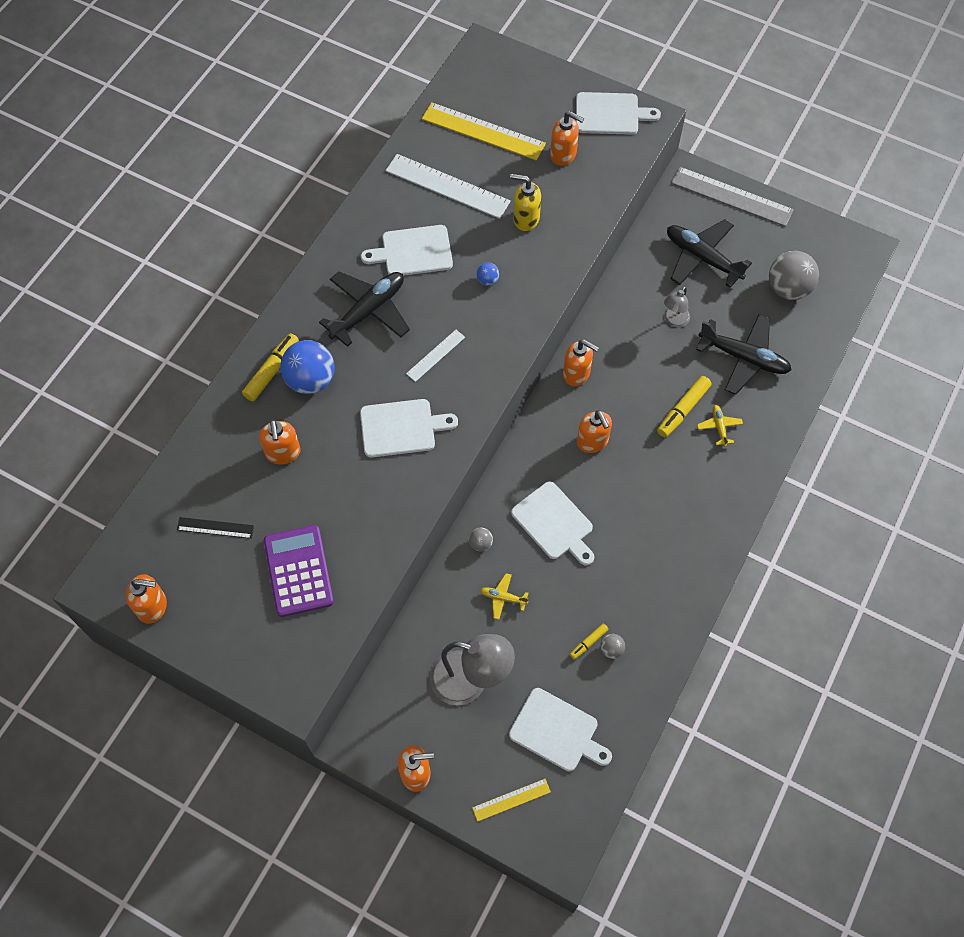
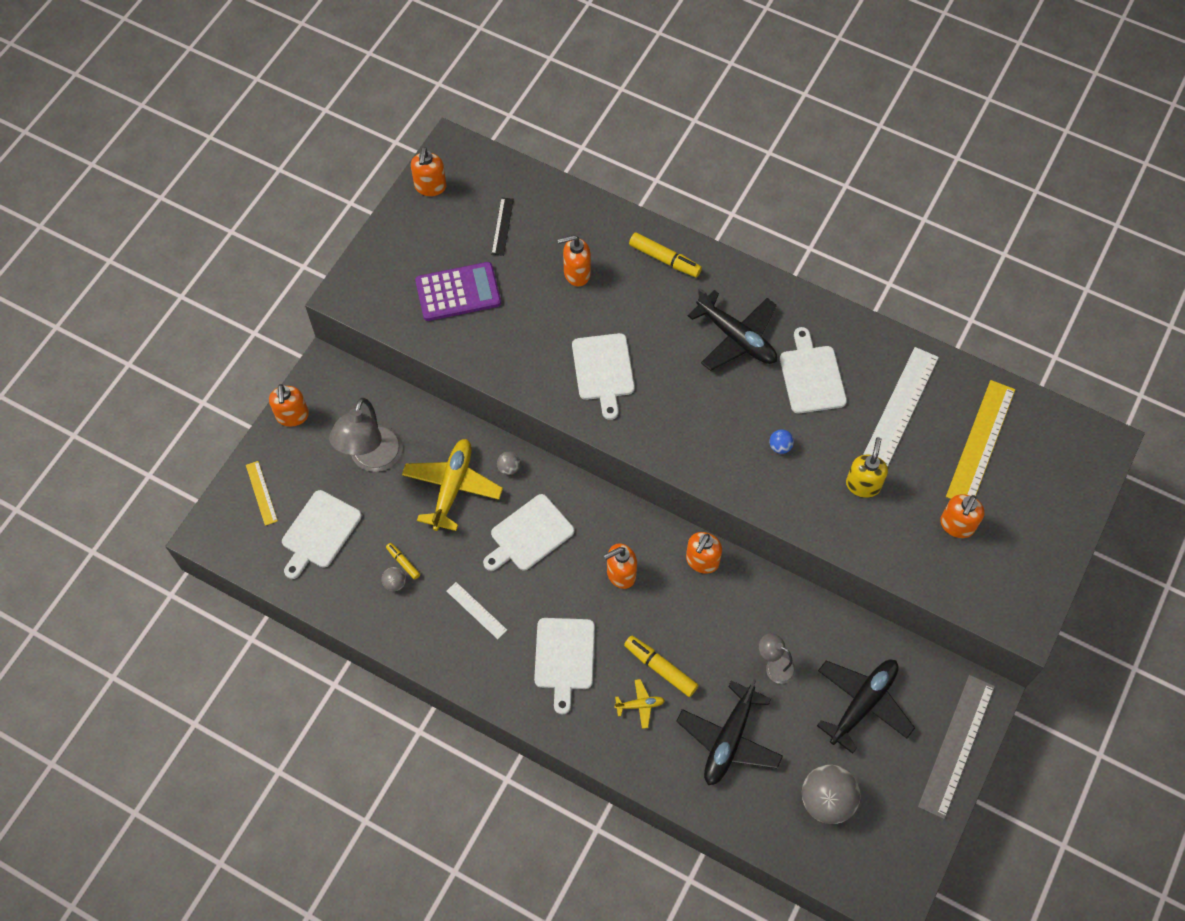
camera: 90 degrees right, 0 degrees up
(310, 380) = (655, 291): blue ball -> none
(435, 355) = (686, 399): white ruler -> white ruler (476, 610)
(503, 598) = (452, 487): yellow plane -> yellow plane, size x2.16
(610, 114) = (1024, 579): white cutting board -> white cutting board (564, 658)

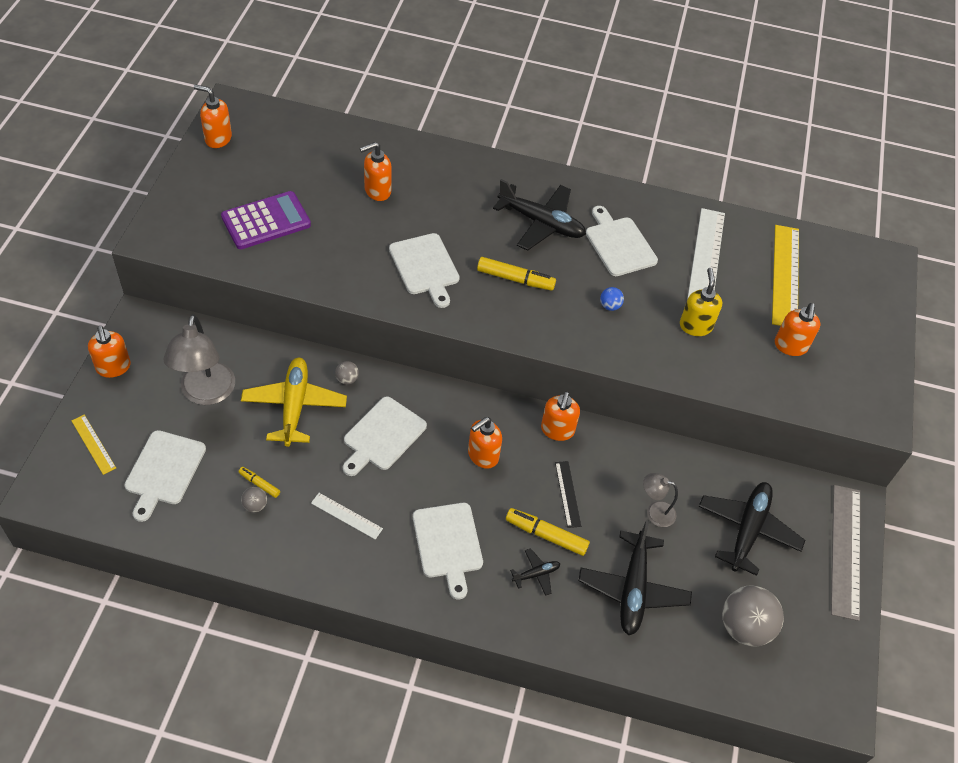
camera: 20 degrees left, 10 degrees down
(430, 187) = (218, 138): orange soap dispenser -> orange soap dispenser turned 120 degrees clockwise
(502, 226) = (296, 162): black ruler -> black ruler (567, 494)
(640, 705) = (536, 574): yellow plane -> black plane
(665, 259) = (456, 169): yellow marker -> yellow marker (515, 279)

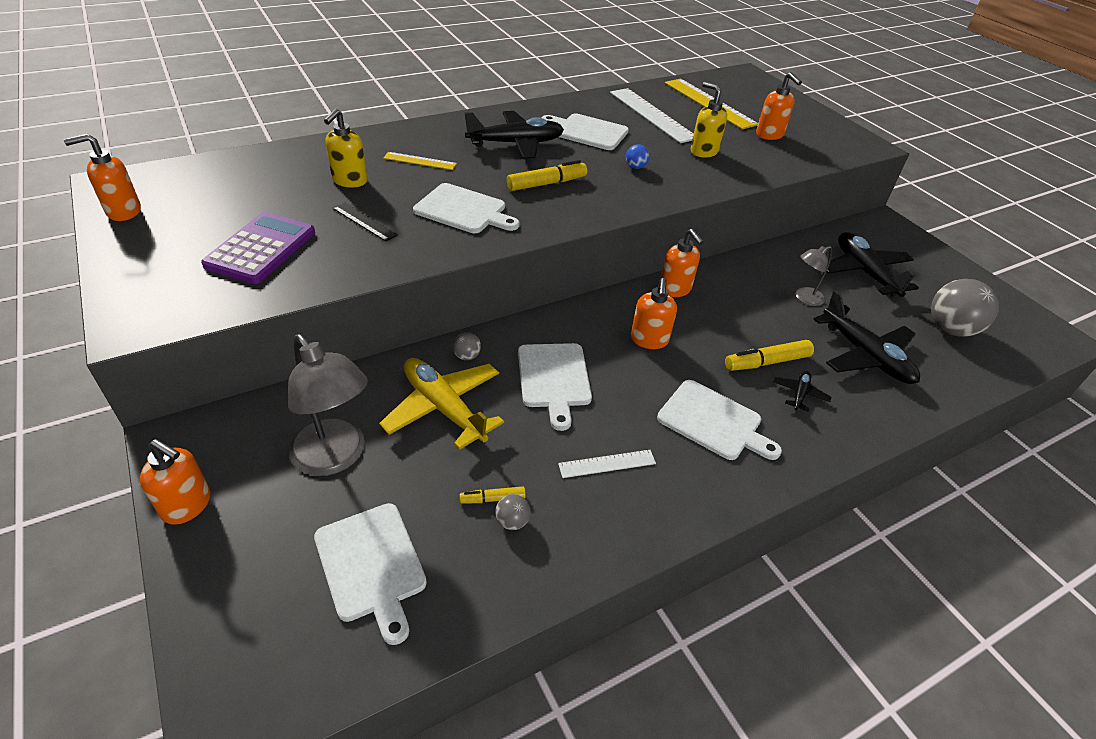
camera: 40 degrees left, 10 degrees down
(93, 444) = (245, 604): yellow ruler -> yellow ruler (420, 161)
(377, 191) = (349, 181): orange soap dispenser -> yellow soap dispenser
(567, 494) = (740, 325): black ruler -> black ruler (364, 221)
(845, 550) = (922, 249): grey ruler -> none

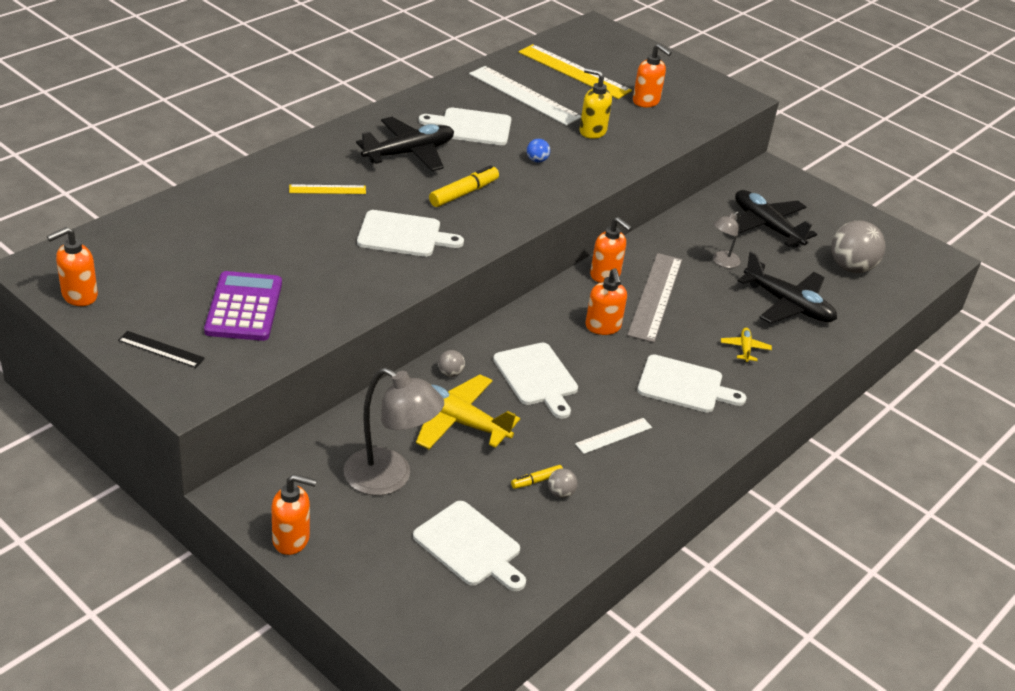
camera: 20 degrees left, 5 degrees down
(349, 181) = (274, 223): yellow soap dispenser -> none
(364, 221) = (319, 263): black ruler -> black ruler (161, 349)
(719, 320) = (655, 297): none -> grey ruler
(766, 362) = (709, 327): yellow marker -> none
(799, 394) = (745, 348): black plane -> yellow plane

